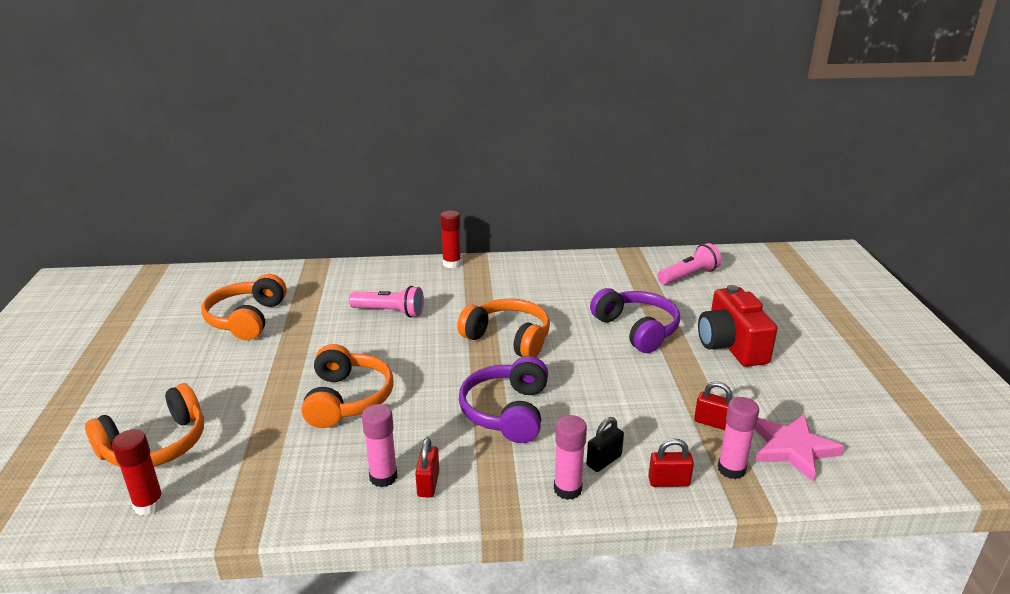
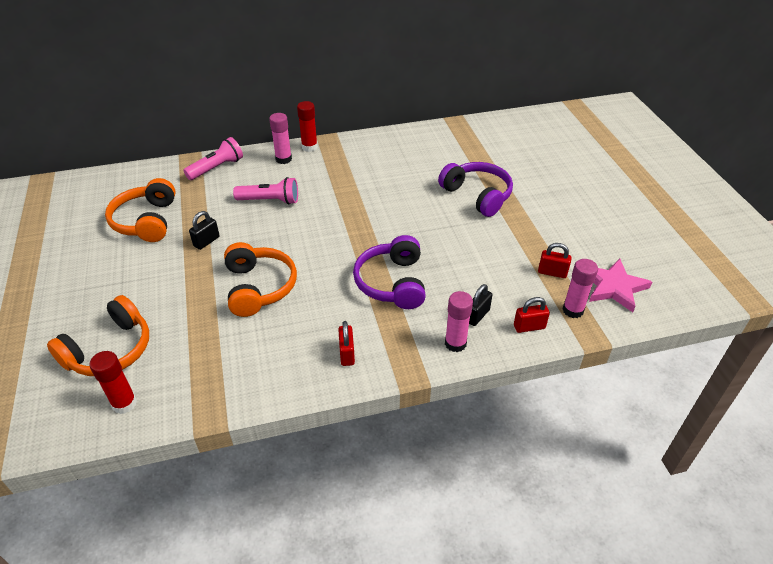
camera: 10 degrees left, 15 degrees up
(304, 346) = (206, 241): none -> black padlock
(383, 477) = (309, 353): pink glue stick -> pink glue stick (283, 159)
(508, 338) = (376, 215): orange headphones -> none
(688, 276) = (508, 140): pink flashlight -> pink flashlight (217, 168)
(731, 345) = (553, 202): red camera -> none

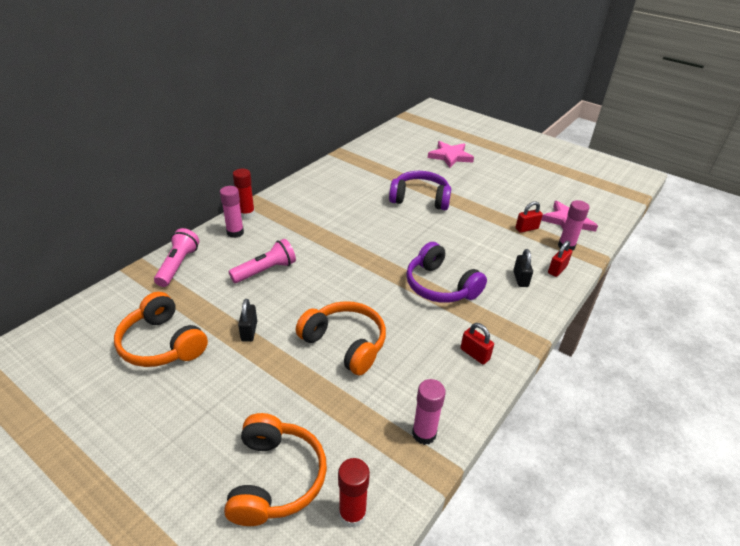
camera: 40 degrees left, 5 degrees down
(455, 343) = (531, 305): pink glue stick -> pink glue stick (424, 434)
(567, 165) = (450, 156): none -> pink star

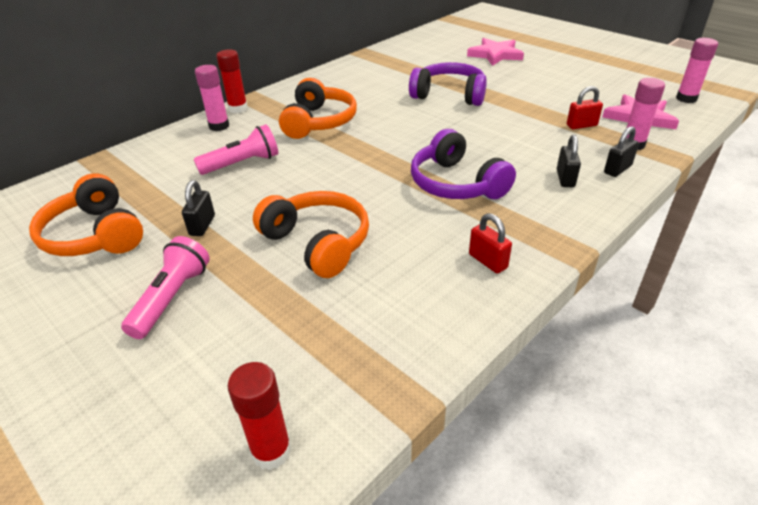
camera: 10 degrees right, 0 degrees up
(178, 265) = (143, 156): pink flashlight -> pink flashlight (172, 298)
(276, 478) = (181, 396): orange headphones -> orange headphones (319, 122)
(424, 434) = (397, 354): pink glue stick -> pink glue stick (686, 98)
(557, 269) = (617, 169): red padlock -> black padlock

